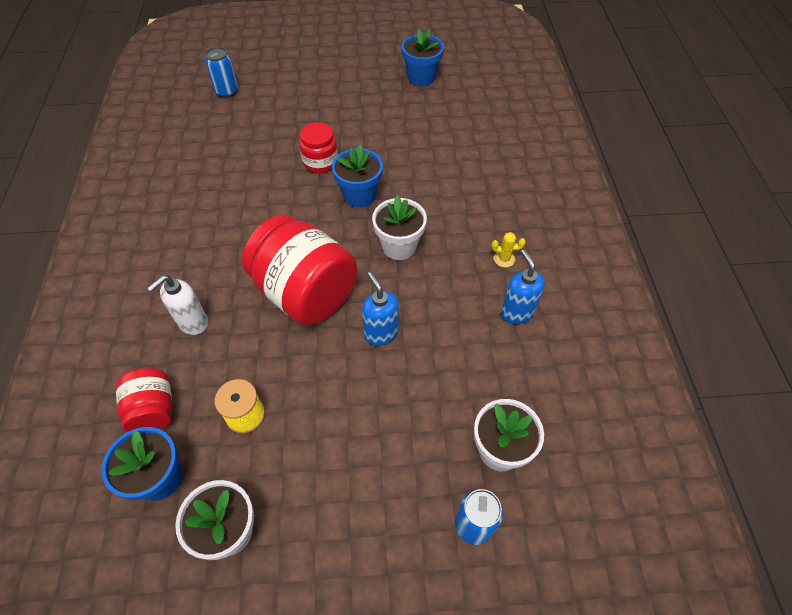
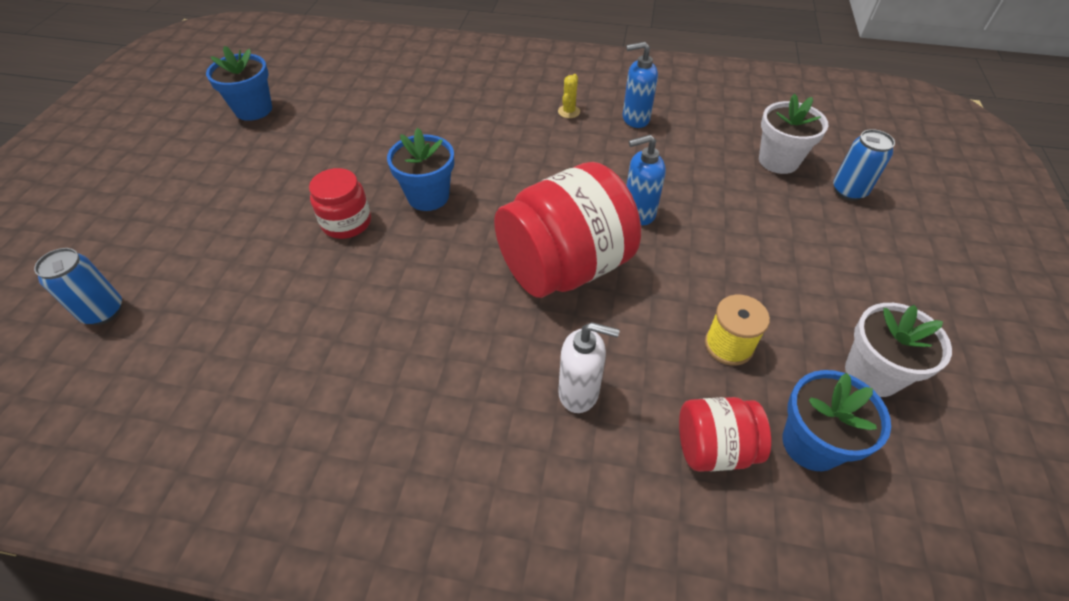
camera: 75 degrees left, 5 degrees down
(193, 323) = (579, 392): white soap dispenser -> white soap dispenser turned 45 degrees counterclockwise
(399, 246) = (523, 178): white flower pot -> none

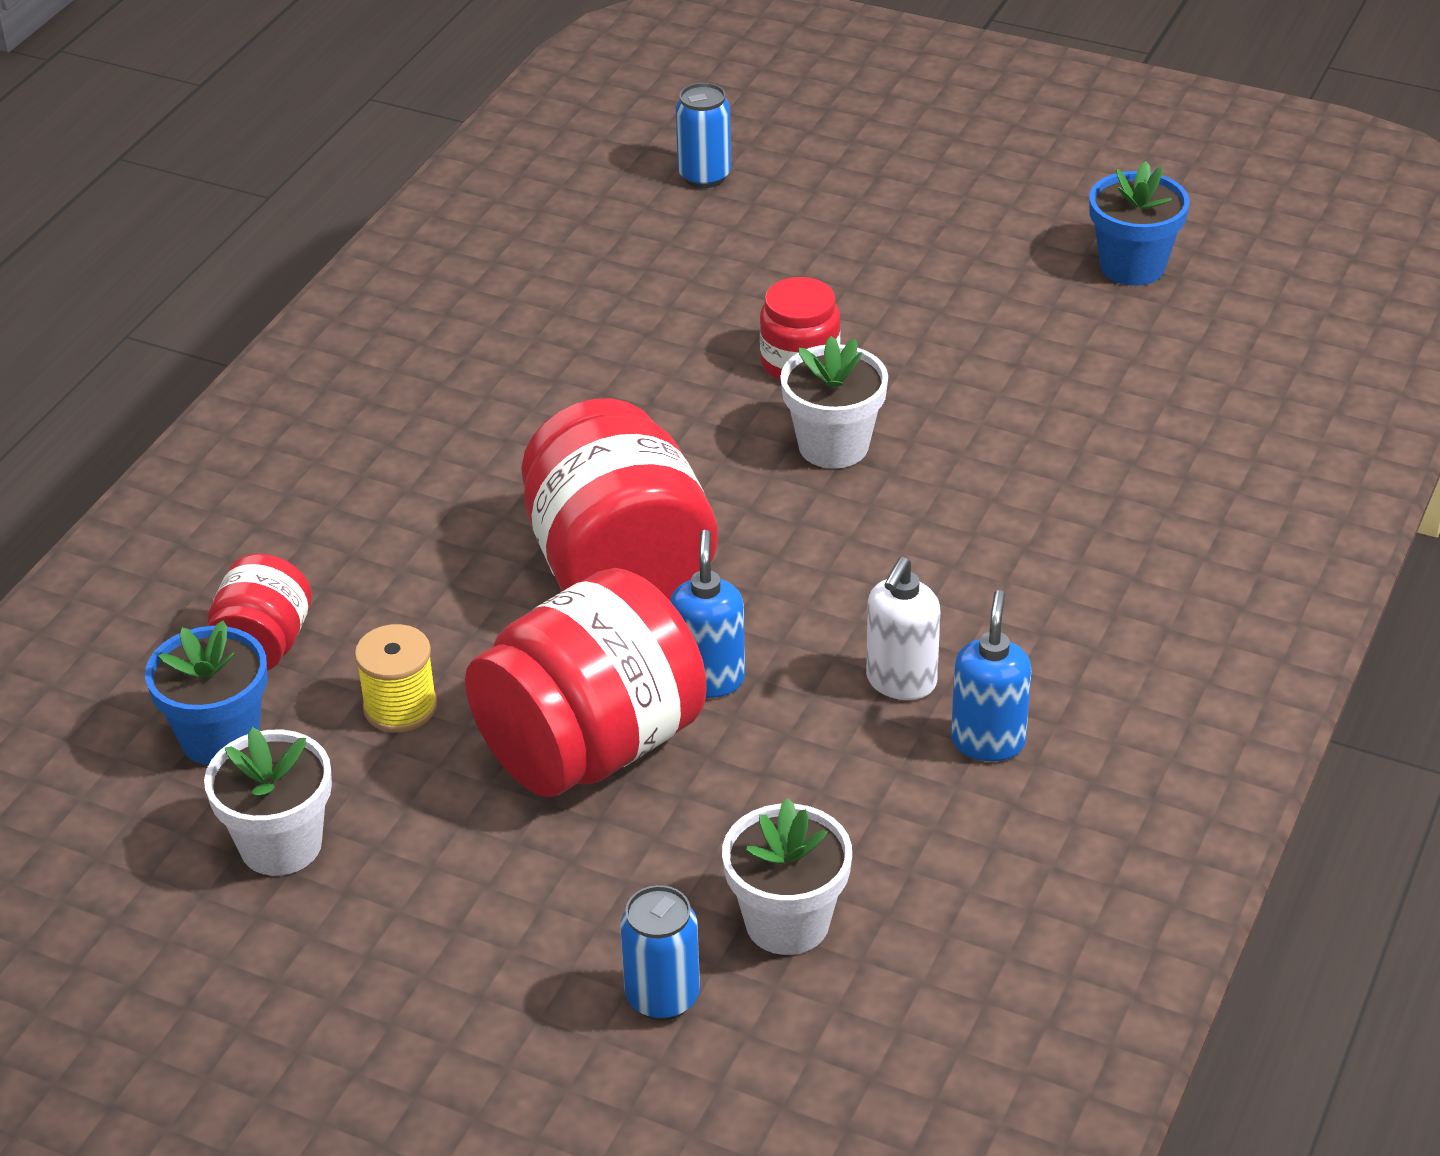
camera: 105 degrees right, 10 degrees down
(428, 196) = (833, 446): blue flower pot -> white flower pot
(569, 112) = (1036, 649): yellow cactus -> none
(579, 392) = (399, 545): white soap dispenser -> white soap dispenser (901, 682)
(711, 248) = (591, 747): none -> red jar

